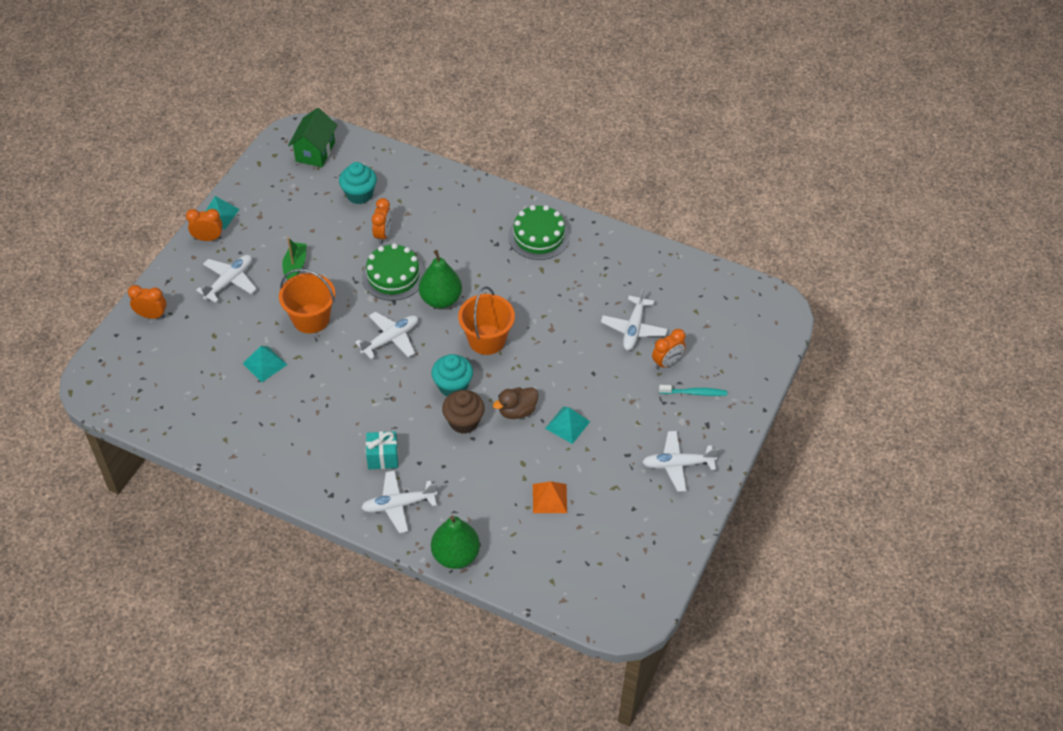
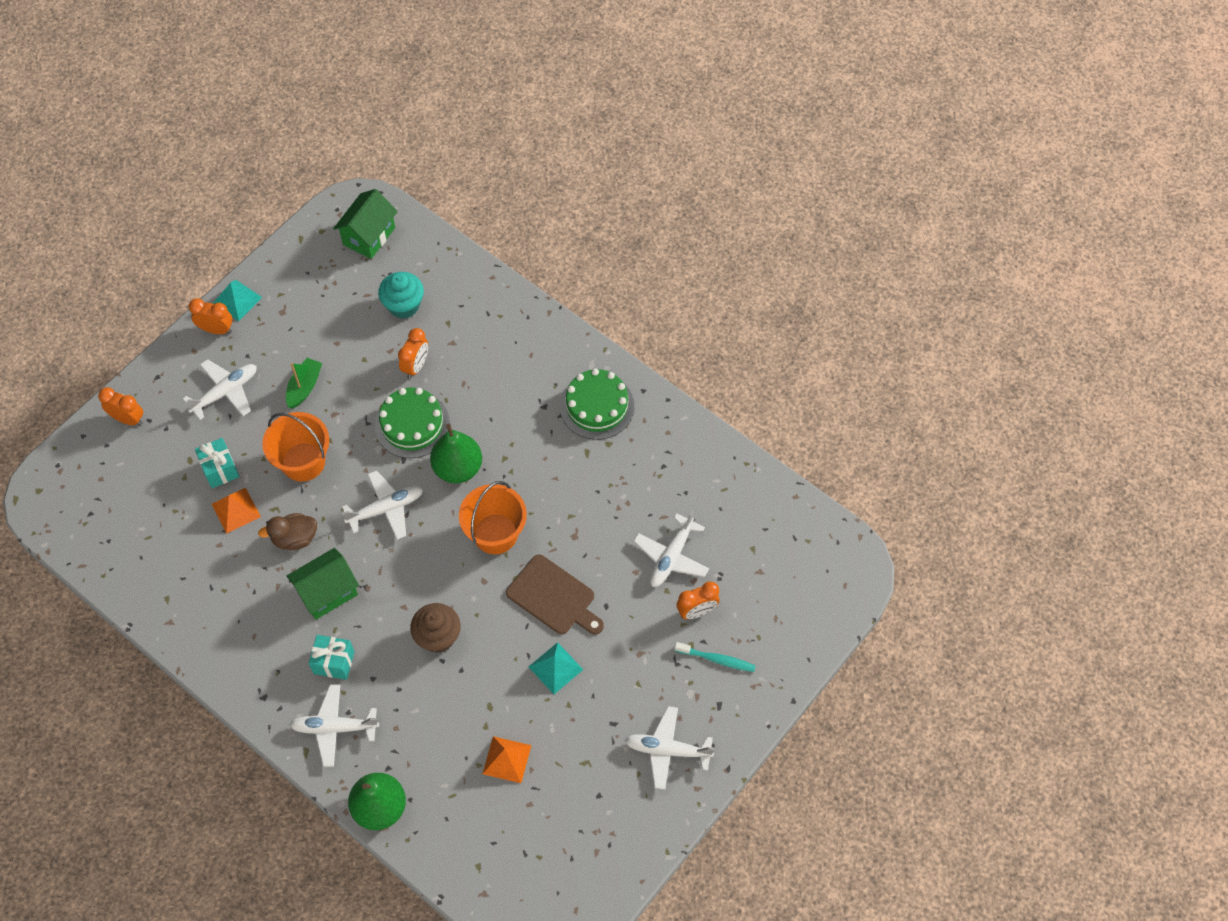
camera: 15 degrees right, 10 degrees up
(242, 337) = (220, 469): none -> turquoise gift
(265, 364) = (236, 510): turquoise pyramid -> orange pyramid
(361, 408) = (327, 592): none -> green house
(453, 386) = (439, 587): turquoise cupcake -> none
(517, 411) = (503, 636): brown duck -> brown duck (295, 538)
(549, 375) = (554, 597): none -> brown cutting board

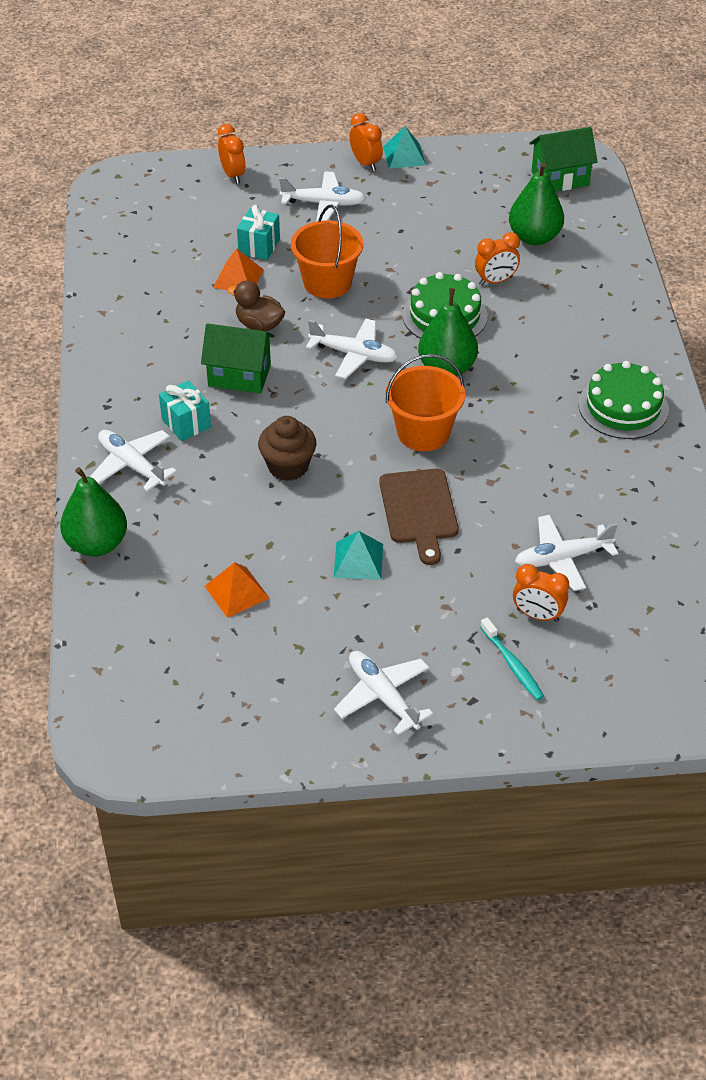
camera: 45 degrees right, 15 degrees down
(304, 387) = (388, 238): green boat -> none
(404, 305) = (534, 237): turquoise cupcake -> green pear

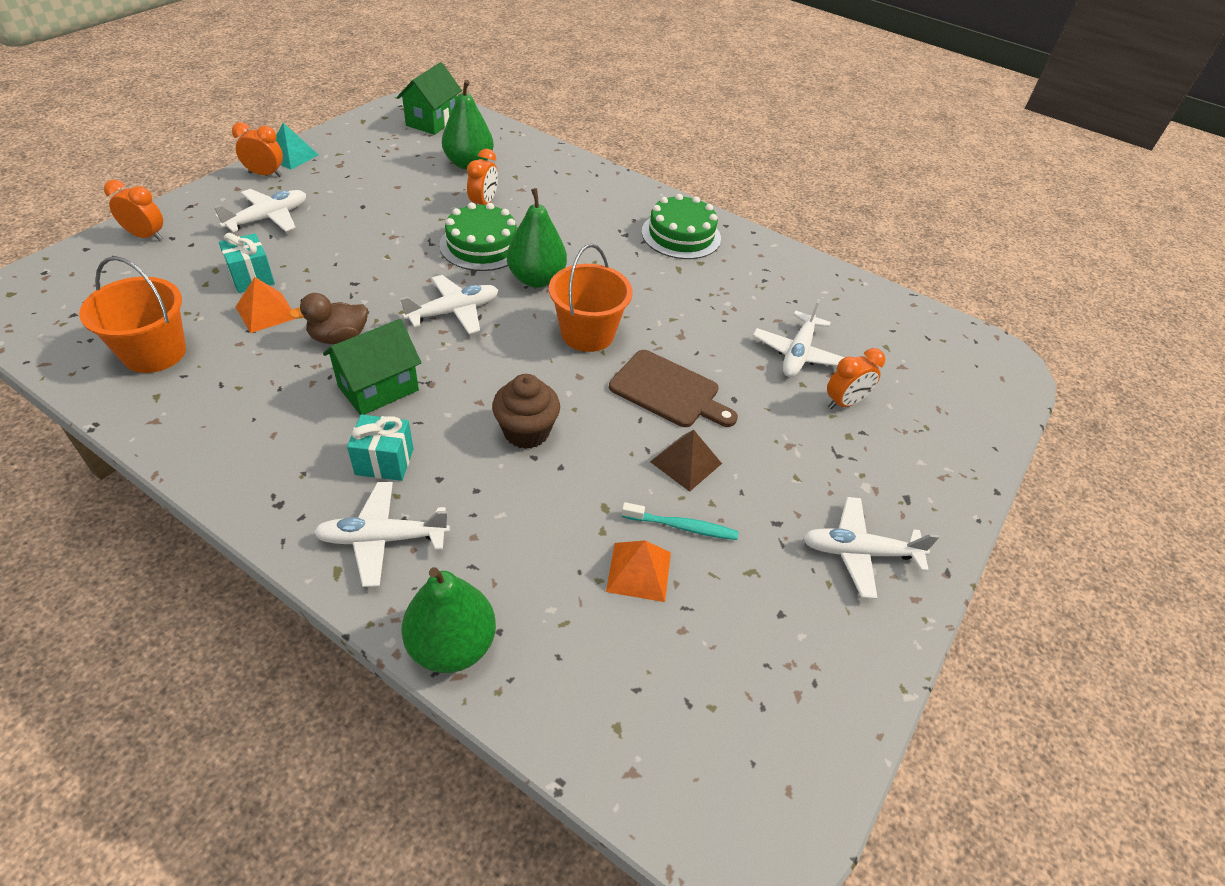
camera: 55 degrees left, 0 degrees up
(327, 283) = (354, 272): orange bucket -> orange bucket (154, 353)
(358, 560) = (686, 462): turquoise pyramid -> brown pyramid
(512, 664) = (885, 450): turquoise toothbrush -> turquoise toothbrush (681, 526)

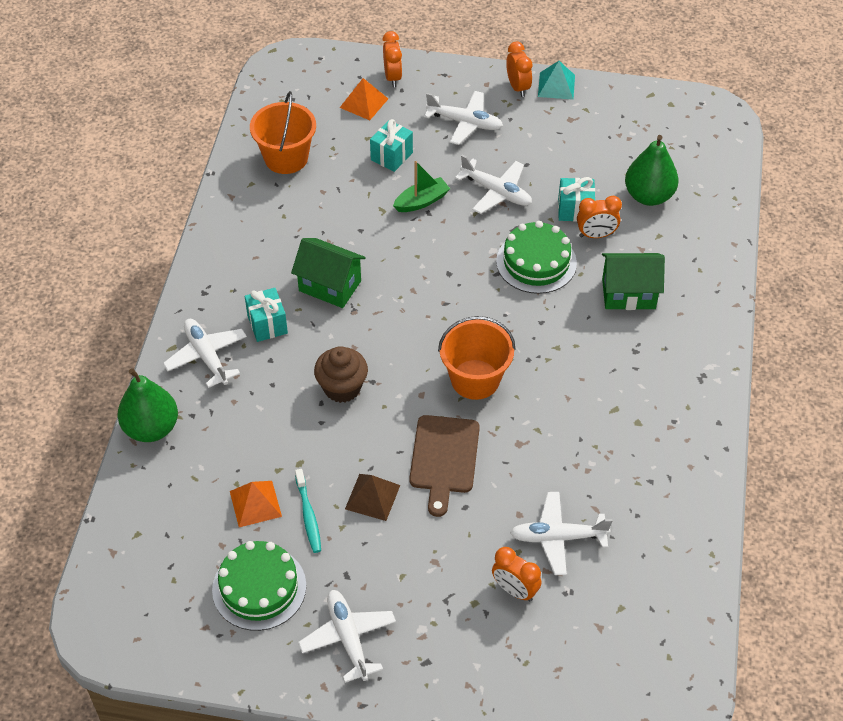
camera: 70 degrees right, 5 degrees up
(266, 312) = (362, 185): orange pyramid -> orange pyramid (364, 103)
(335, 281) = (421, 201): none -> green boat
(339, 337) = (364, 237): brown duck -> none
(432, 121) = (695, 137): green house -> green house (628, 294)
(444, 203) = (575, 210): none -> turquoise gift
(454, 311) = (440, 286): white plane -> white plane (496, 192)
(536, 279) = (519, 317): green pear -> none
(681, 235) = (670, 393): green cake -> green cake (259, 587)

